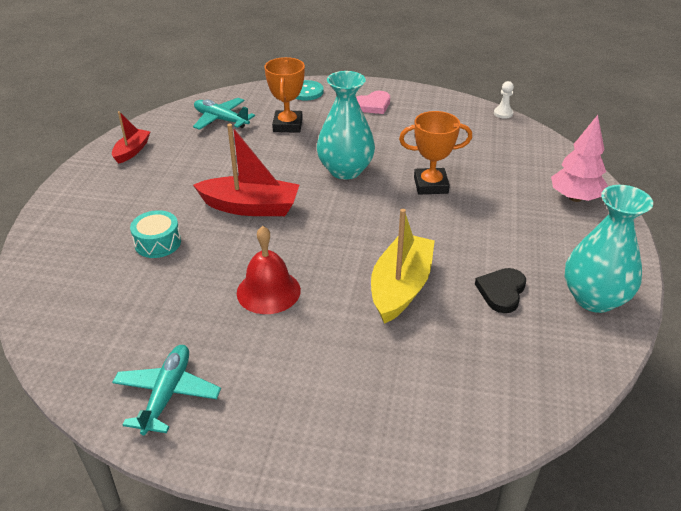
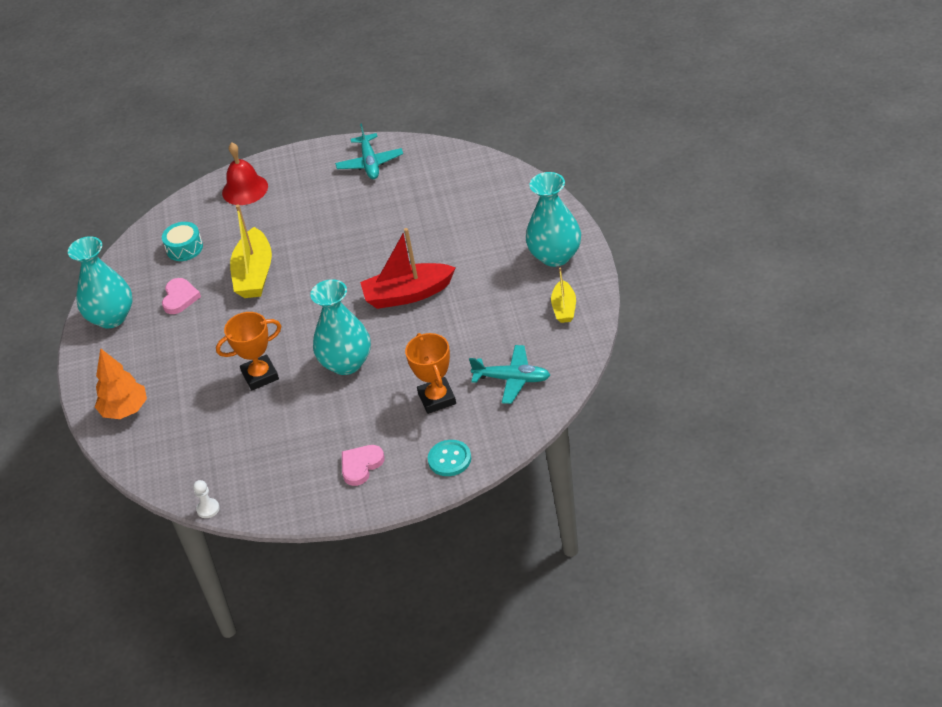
camera: 165 degrees right, 5 degrees up
(90, 193) = (555, 256): none -> turquoise vase
(132, 151) = (564, 308): red boat -> yellow boat
(158, 243) = (457, 239): turquoise drum -> turquoise drum (184, 248)
(268, 291) = (348, 237): red bell -> red bell (245, 189)
(501, 292) = (180, 298): black heart -> pink heart
(575, 198) = (125, 410): pink tree -> orange tree

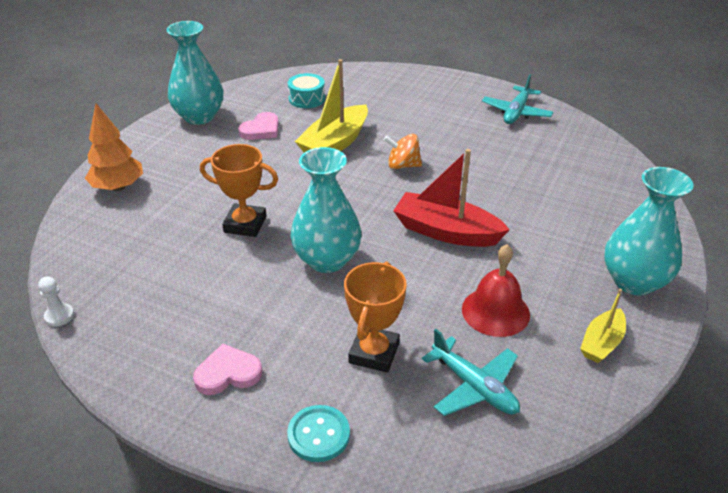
camera: 30 degrees right, 5 degrees down
(245, 189) = (396, 83): red bell -> red bell (495, 311)
(327, 262) = (403, 165): none -> orange spinning top

